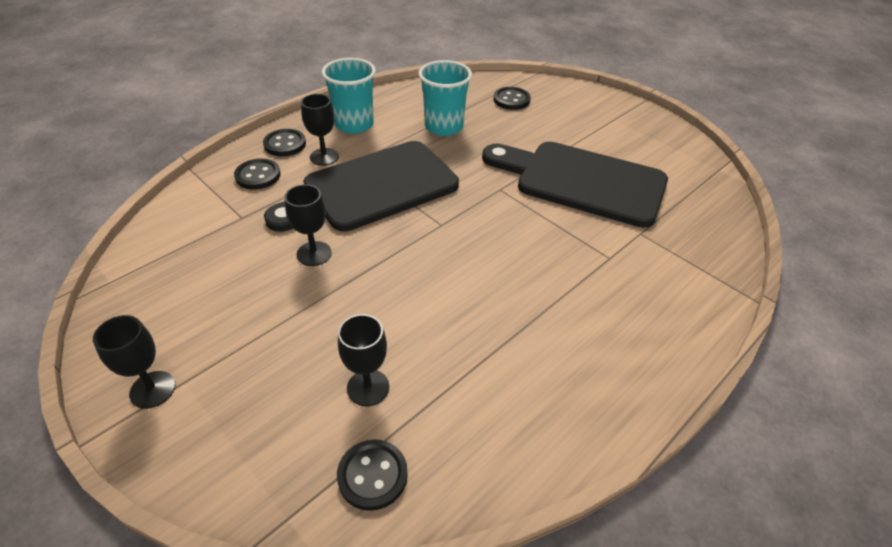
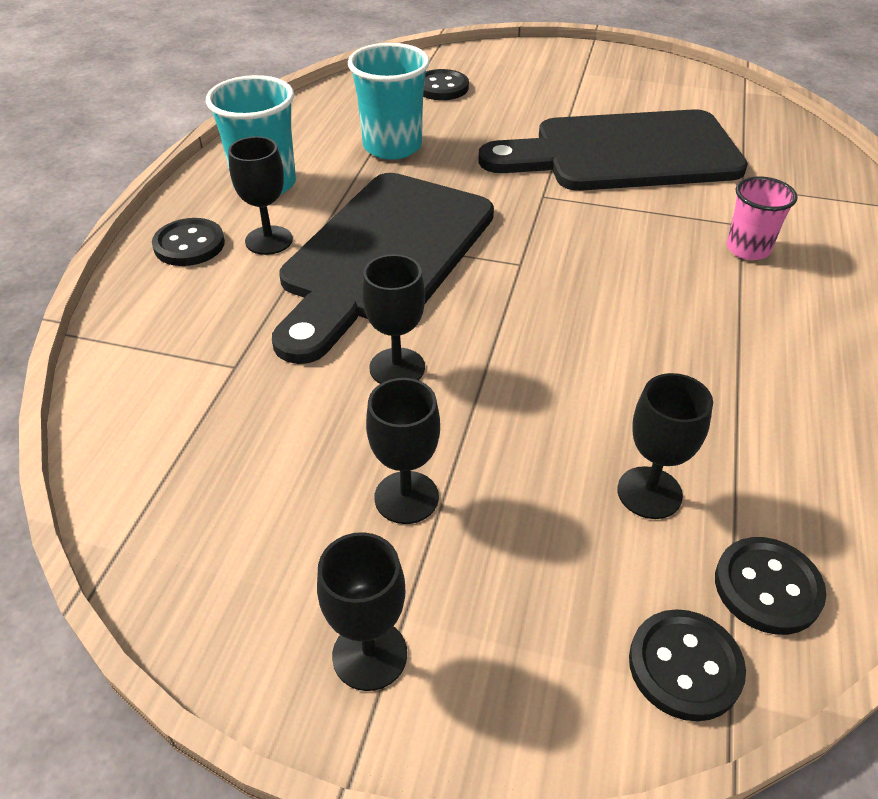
camera: 30 degrees left, 0 degrees up
(247, 323) = (406, 497): none -> black goblet
(258, 175) = (195, 301): black button -> black button (685, 666)
(595, 275) = (748, 249): none -> pink cup

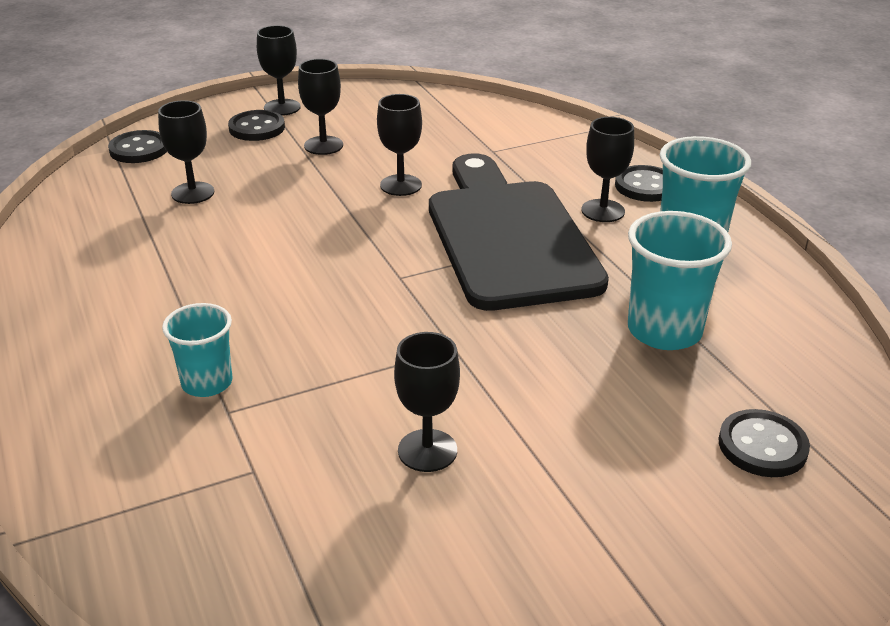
camera: 140 degrees right, 10 degrees down
(624, 153) = (427, 450): black cutting board -> black goblet
(748, 249) = (207, 383): pink cup -> turquoise cup
(767, 587) = (107, 184): black button -> black button (257, 128)

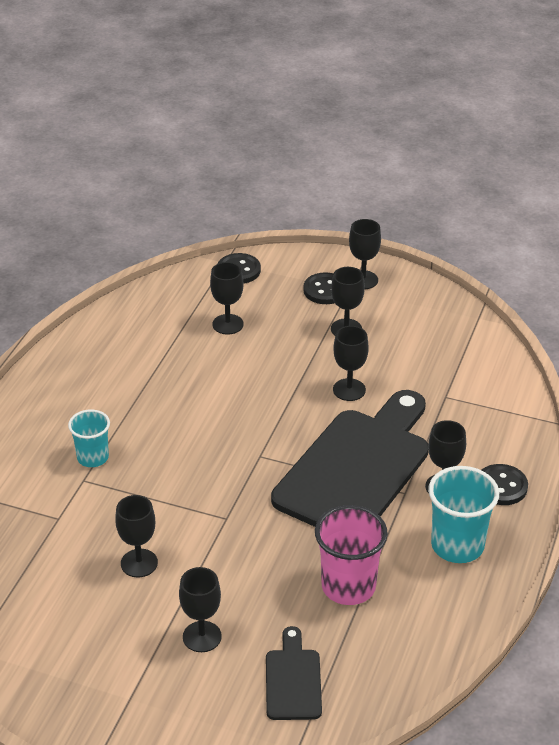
camera: 45 degrees right, 5 degrees up
(612, 473) = (202, 636): none -> black goblet
(664, 331) = (348, 586): turquoise cup -> pink cup
(762, 446) = (293, 680): black button -> black cutting board

